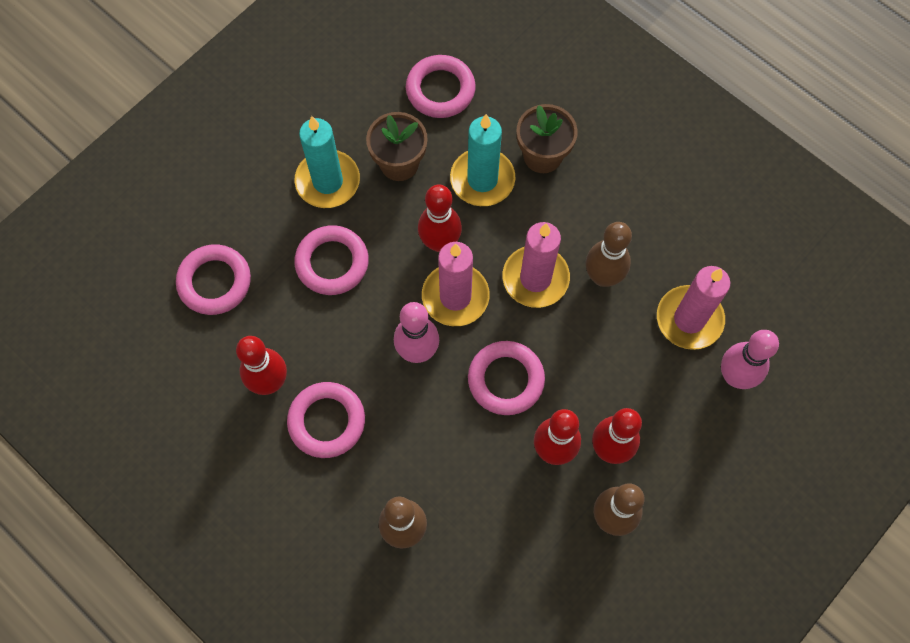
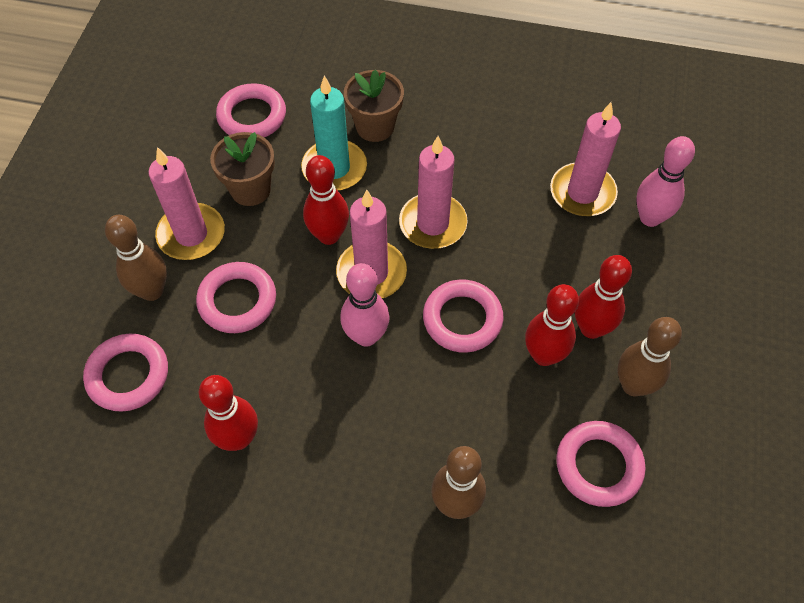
camera: 30 degrees left, 10 degrees down
(327, 181) = (191, 234): turquoise candle -> pink candle
(327, 421) = (318, 444): pink ring -> pink ring (598, 465)
(603, 277) = (489, 195): brown bowling pin -> brown bowling pin (152, 291)

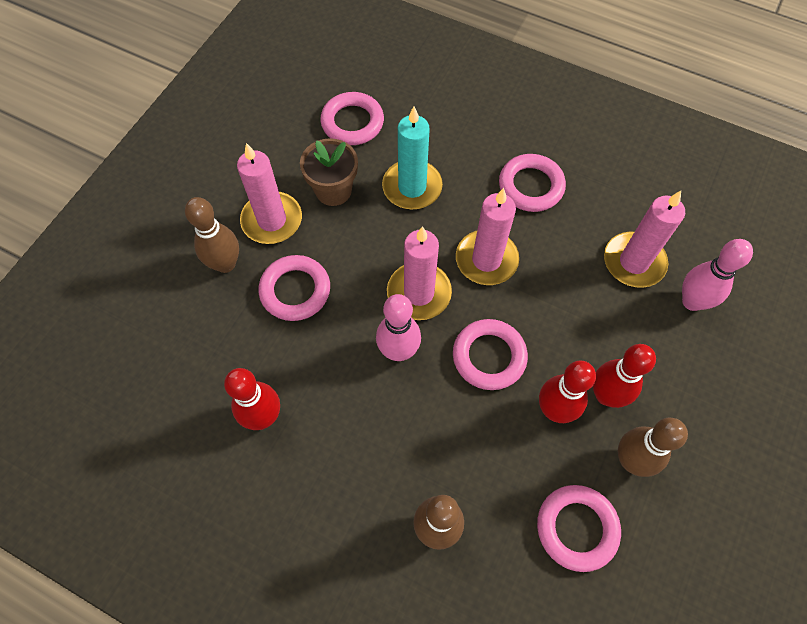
camera: 15 degrees right, 5 degrees up
(128, 375) = (186, 335): pink ring -> pink ring (531, 186)
(329, 235) = (390, 249): red bowling pin -> none
(375, 127) = (458, 156): brown flower pot -> none

